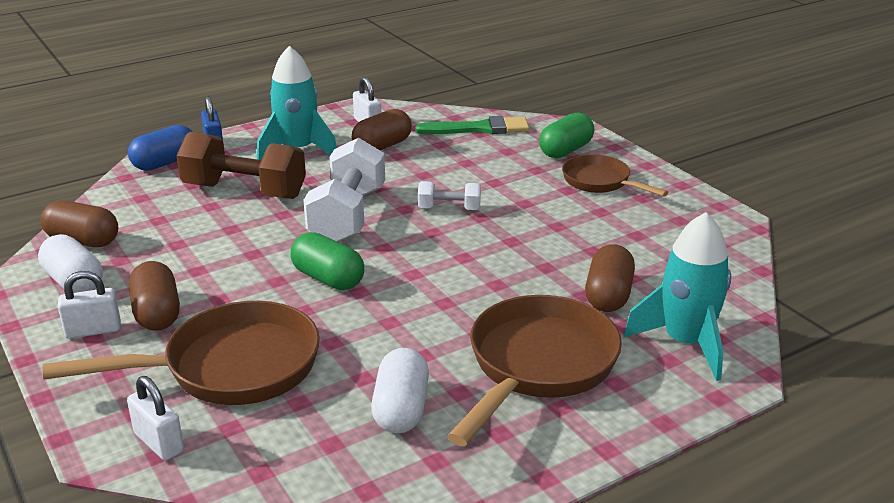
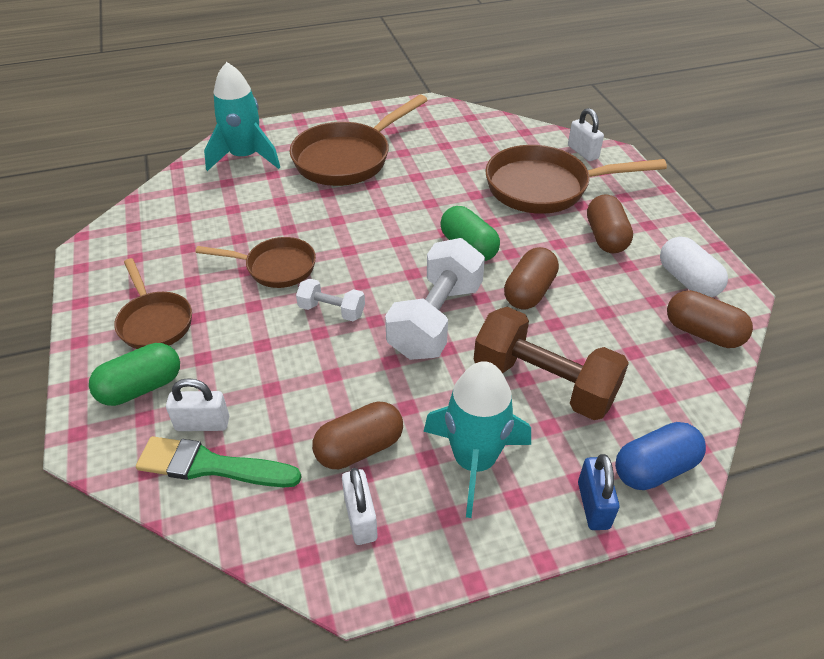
camera: 165 degrees left, 15 degrees up
(93, 330) = (651, 230): white padlock -> white padlock (202, 424)
(401, 409) = (441, 148): white capsule -> none
(529, 231) = (275, 267): none -> brown pan
(608, 295) = (263, 196): brown capsule -> brown capsule (529, 292)

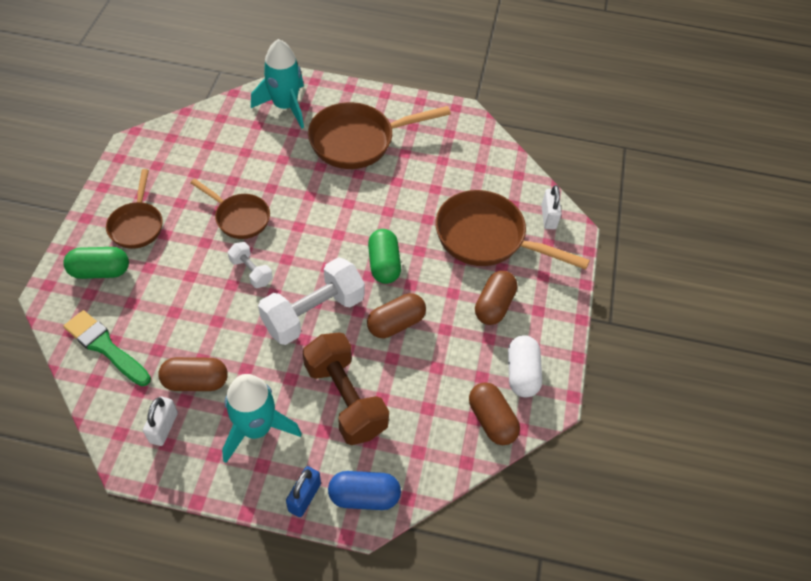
camera: 25 degrees right, 10 degrees up
(202, 424) = (118, 316): white padlock -> none

